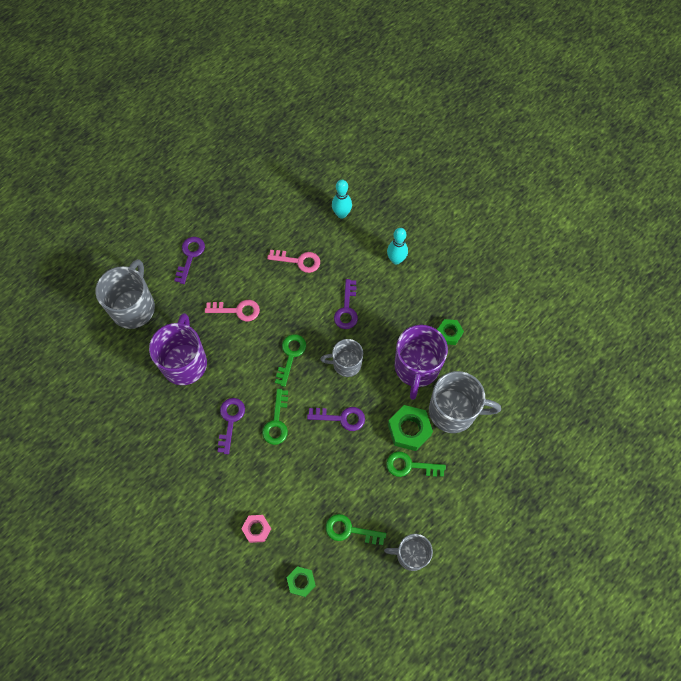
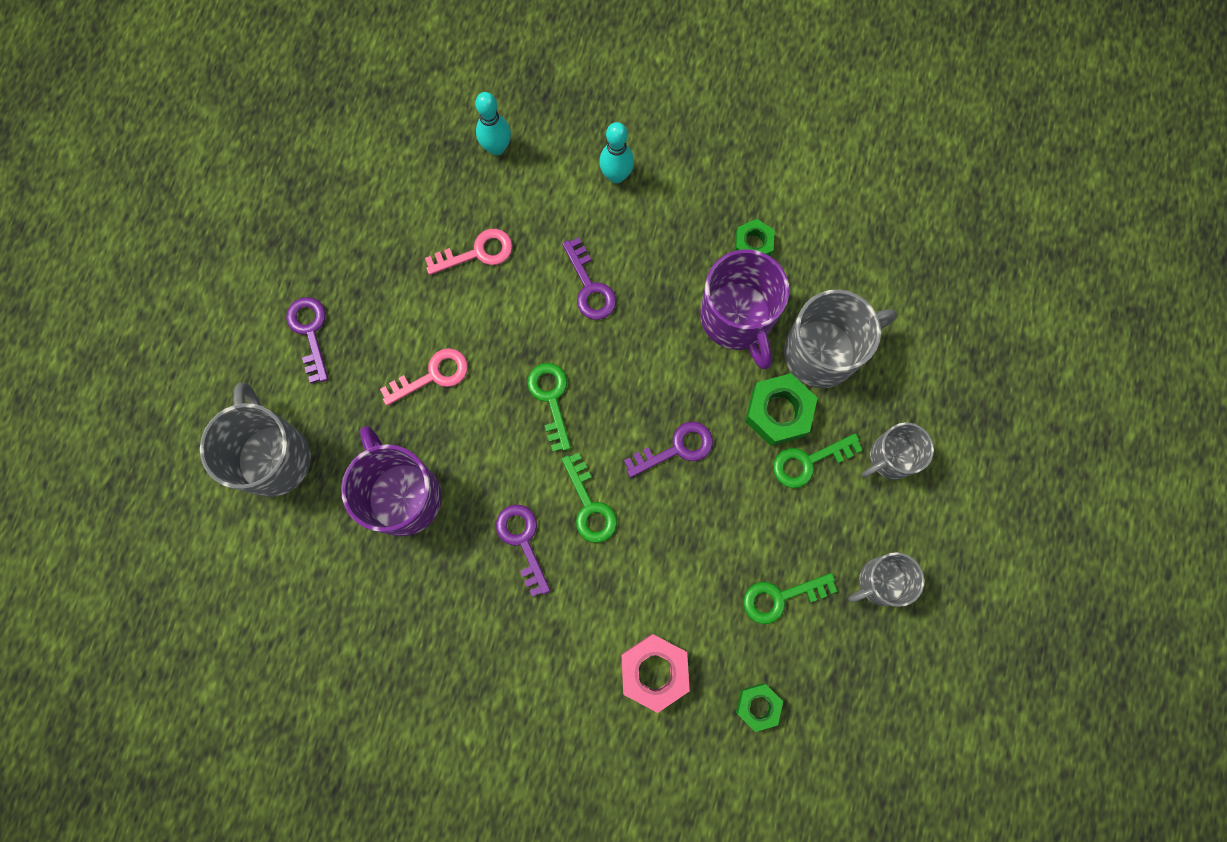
camera: 30 degrees left, 10 degrees up
(257, 529) = (654, 671): pink nut -> pink nut, size x1.60
(346, 364) = (636, 367): grey mug -> grey mug (890, 457)

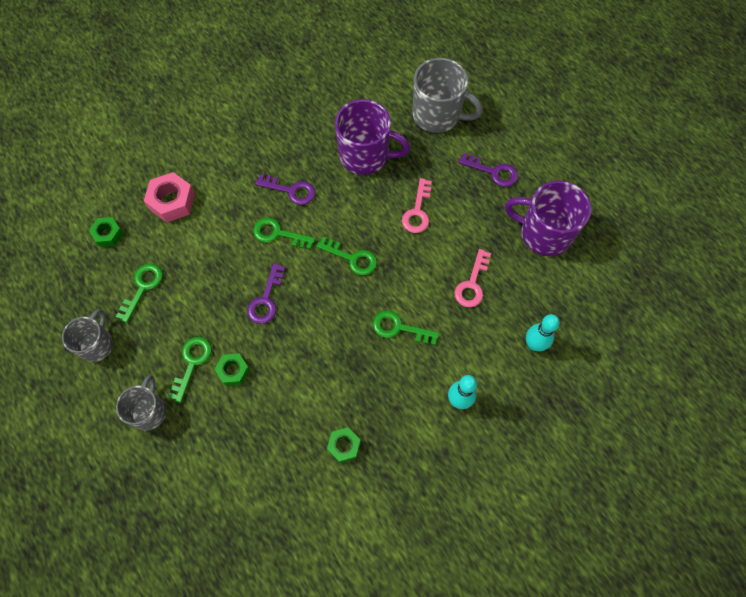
camera: 130 degrees right, 10 degrees down
(590, 286) = (399, 328): purple key -> green key
(737, 318) = (307, 395): purple mug -> purple mug (544, 233)
(778, 412) = (233, 371): green nut -> green nut, size x0.62
(822, 352) = (242, 428): grey mug -> none

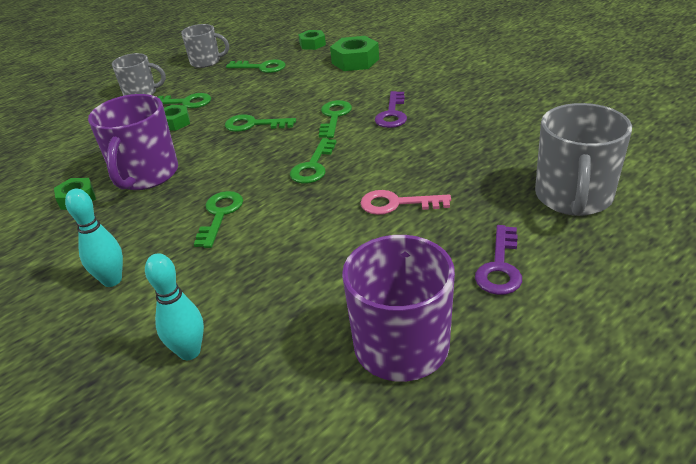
camera: 85 degrees right, 30 degrees down
(172, 201) = (355, 61): pink nut -> green nut
(266, 299) = (254, 125): purple key -> green key
(365, 155) = (466, 151): purple mug -> purple mug (145, 175)
(472, 284) = (291, 270): pink key -> none

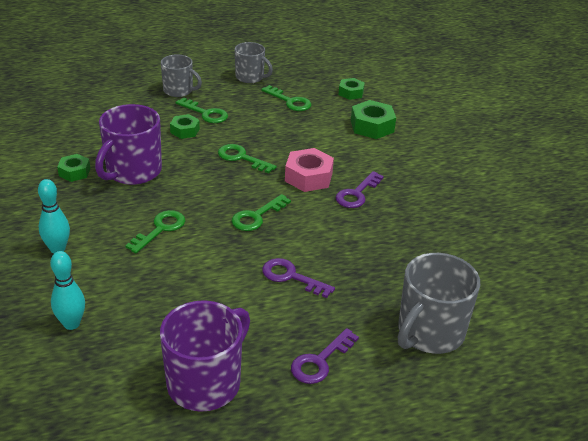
camera: 20 degrees right, 0 degrees up
(334, 117) = (308, 177): green key -> pink nut
(397, 204) = (291, 277): pink key -> purple key

